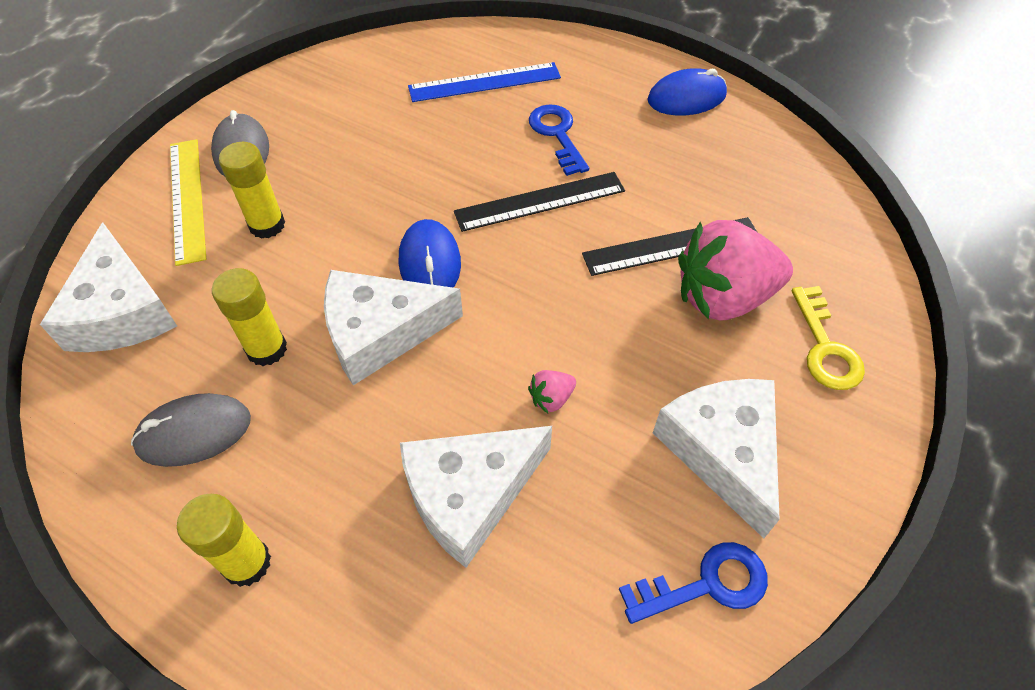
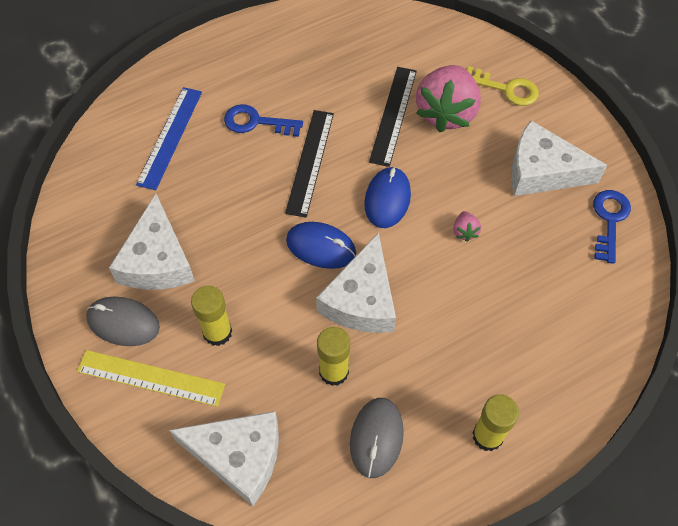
camera: 60 degrees left, 5 degrees up
(469, 494) = (504, 302): white cheese -> white cheese (157, 260)
(686, 98) = (275, 37): blue mouse -> blue mouse (387, 199)

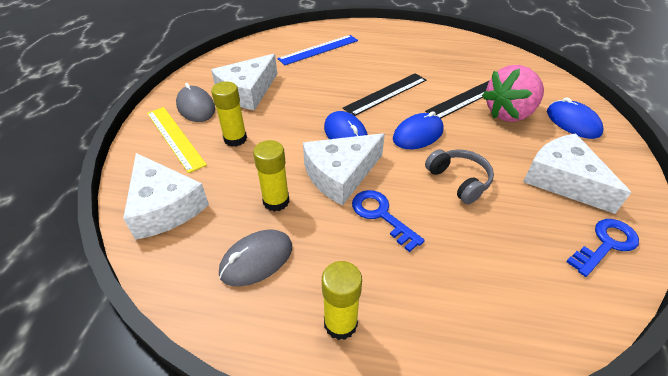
camera: 40 degrees right, 15 degrees down
(256, 122) = (373, 64): blue key -> blue key (381, 215)
(464, 231) = (459, 180): pink strawberry -> grey headphones
(506, 89) = (572, 122): yellow key -> blue mouse

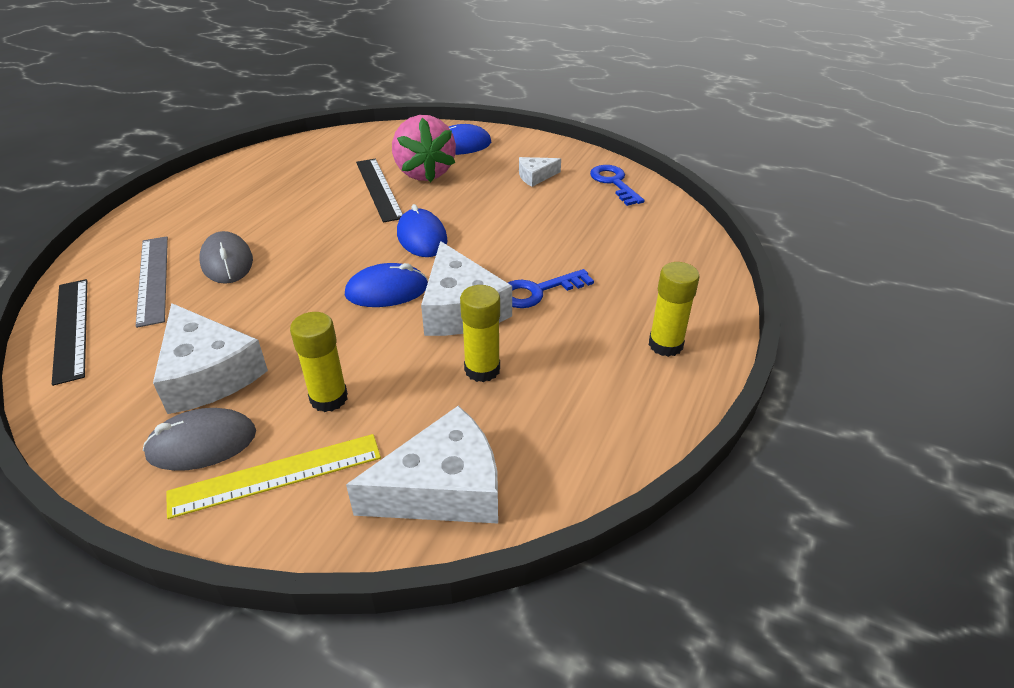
camera: 75 degrees left, 5 degrees down
(256, 260) = (571, 397): grey mouse -> grey mouse (227, 262)
(318, 49) = (153, 279): blue ruler -> grey ruler
(386, 94) = (325, 242): black ruler -> black ruler (71, 328)
(459, 180) = (509, 230): grey headphones -> none
(563, 180) = (535, 176): white cheese -> white cheese, size x0.51

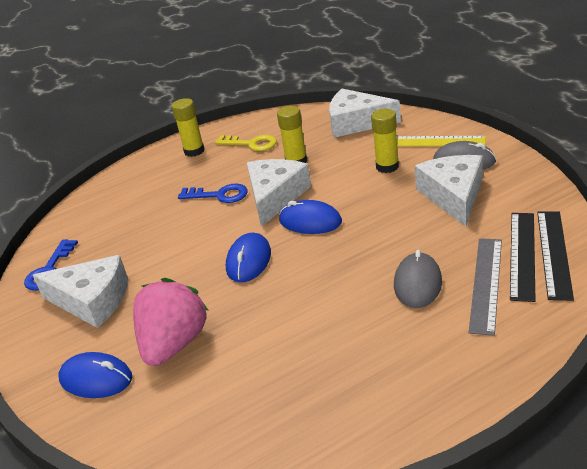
camera: 140 degrees left, 5 degrees down
(379, 189) = (235, 334): black ruler -> black ruler (522, 254)
(535, 176) = (92, 300): white cheese -> white cheese, size x1.96
(590, 383) = (251, 144): none -> yellow key

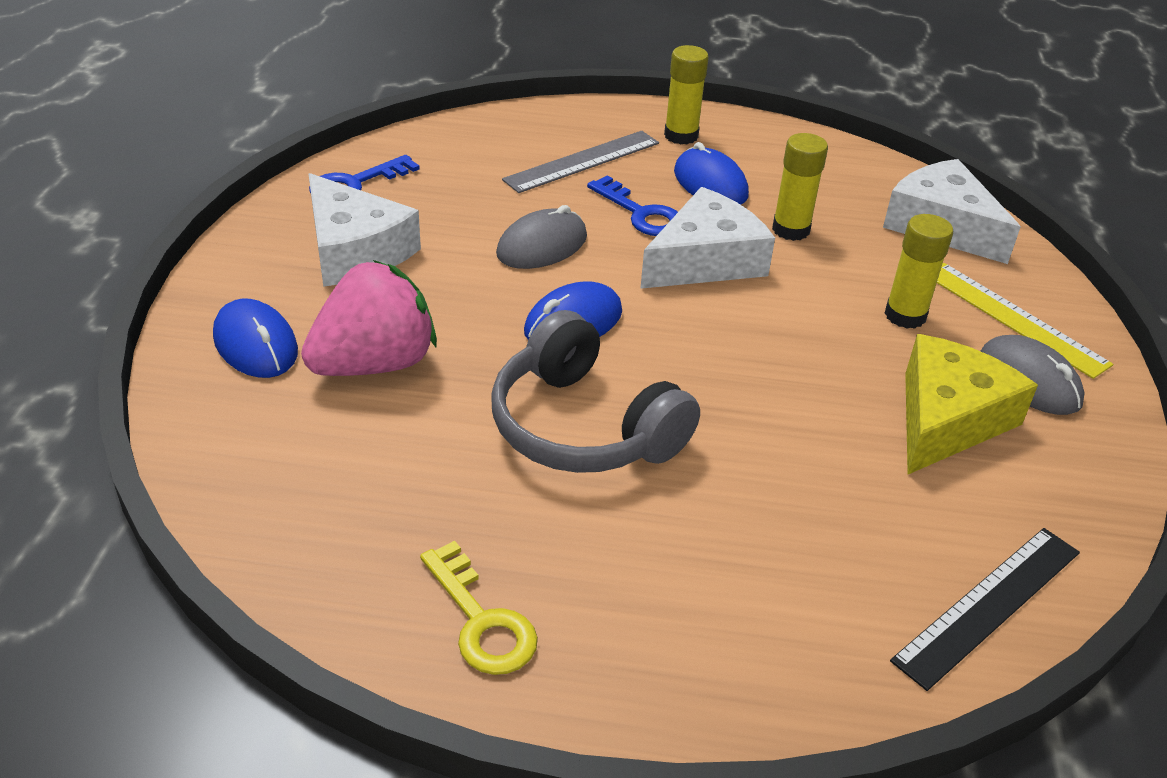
camera: 30 degrees right, 5 degrees up
(251, 144) = (762, 169): yellow key -> yellow key (481, 620)
(310, 221) = (708, 323): blue mouse -> blue mouse (710, 184)
(312, 301) = (583, 427): none -> grey headphones
(417, 283) = (740, 503): grey mouse -> grey mouse (542, 245)
(453, 196) = (947, 419): white cheese -> yellow cheese
(486, 284) = (832, 573): grey ruler -> grey ruler (582, 161)
(522, 254) = (938, 571): black ruler -> none

